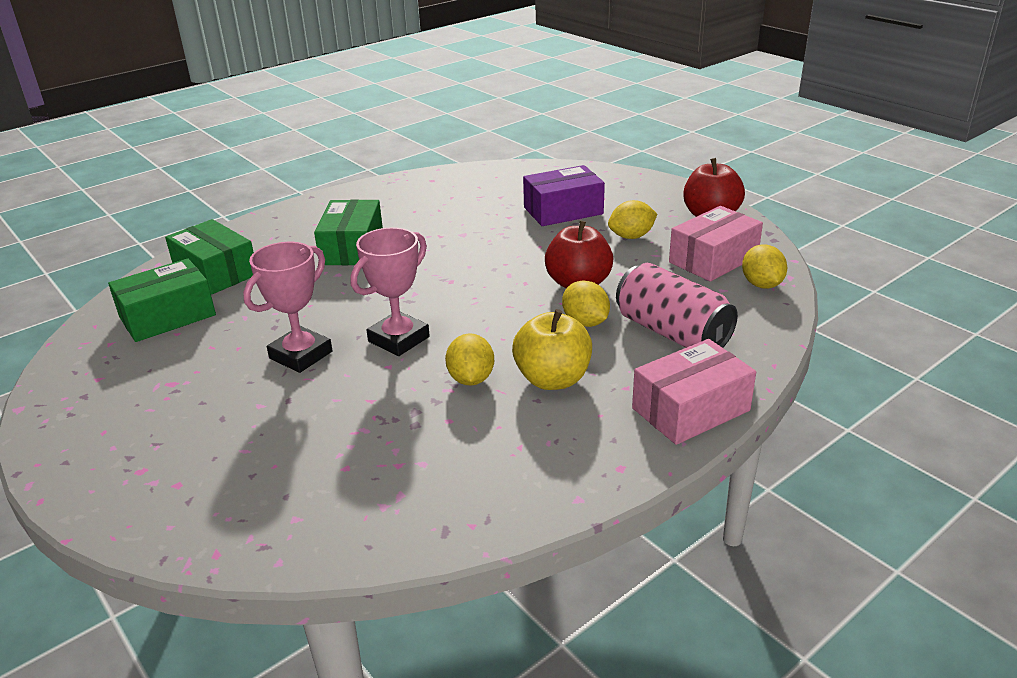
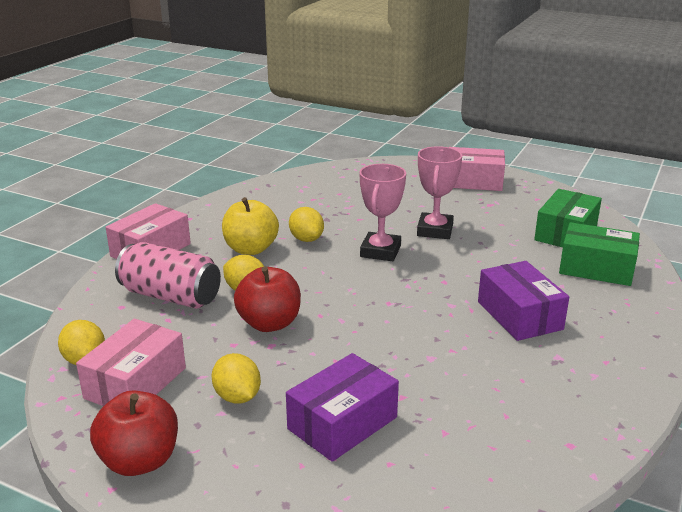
camera: 155 degrees right, 5 degrees down
(116, 438) = (474, 181): none -> pink box
(352, 248) = (519, 315): green box -> purple box
(631, 236) = (237, 397): yellow lemon -> yellow lemon turned 75 degrees counterclockwise

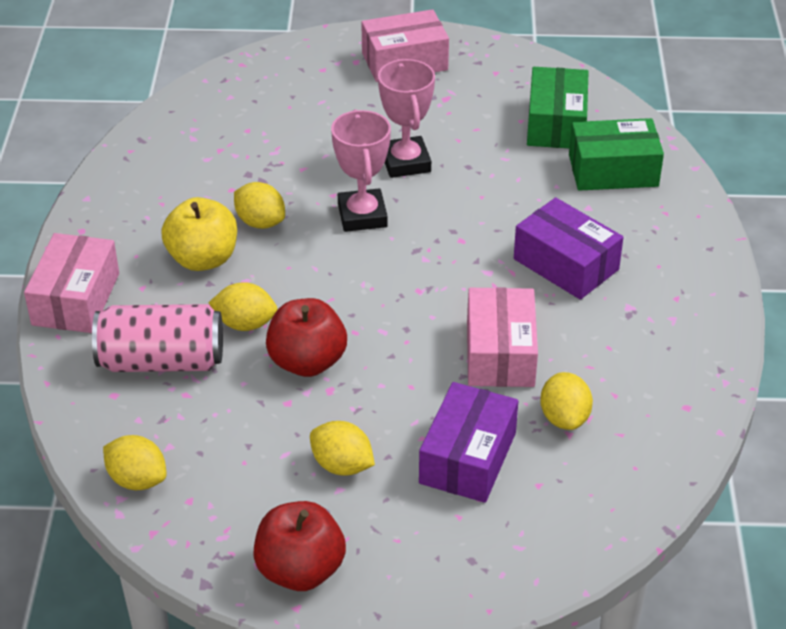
camera: 25 degrees left, 15 degrees up
(135, 383) = (220, 487): pink box -> pink box (500, 353)
(448, 419) = (564, 418): none -> yellow lemon

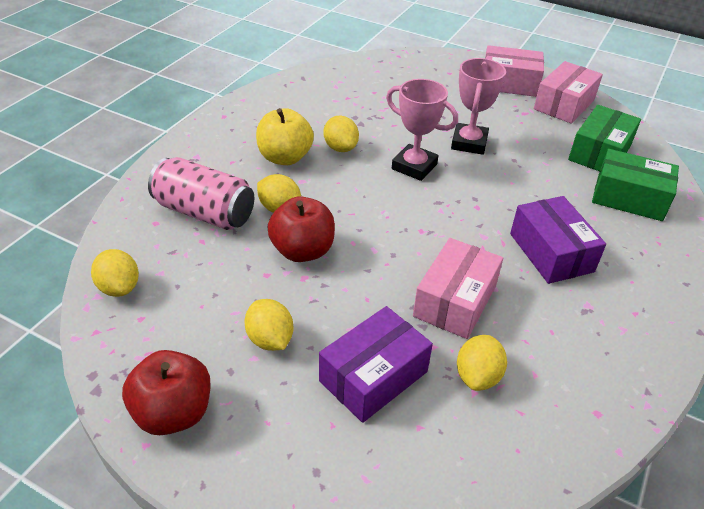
camera: 25 degrees right, 0 degrees up
(76, 299) = (185, 154): pink box -> pink box (564, 104)
(362, 215) = (414, 166): pink trophy -> pink trophy turned 75 degrees counterclockwise

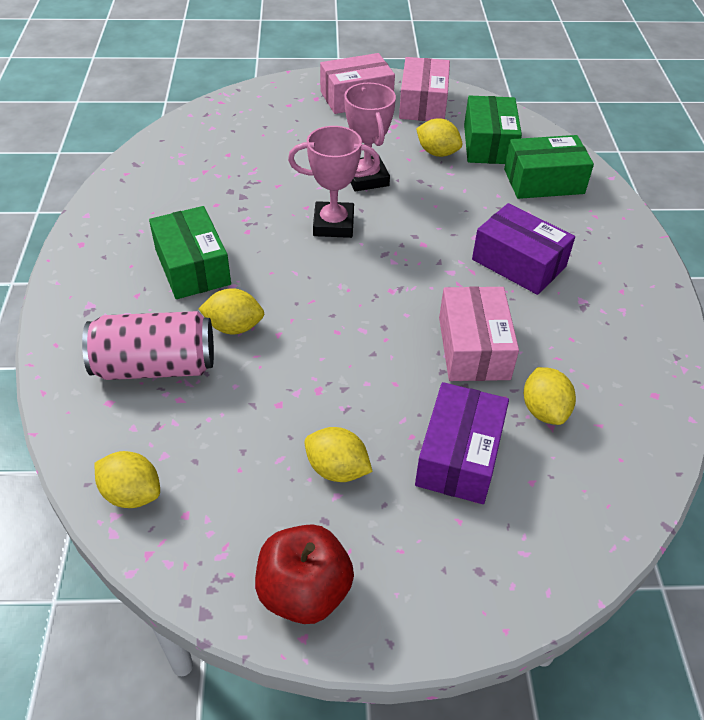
camera: 30 degrees left, 5 degrees up
(285, 157) = (192, 267): yellow apple -> green box
(302, 251) = (295, 362): red apple -> none
(340, 148) = (243, 232): yellow lemon -> yellow lemon (437, 153)

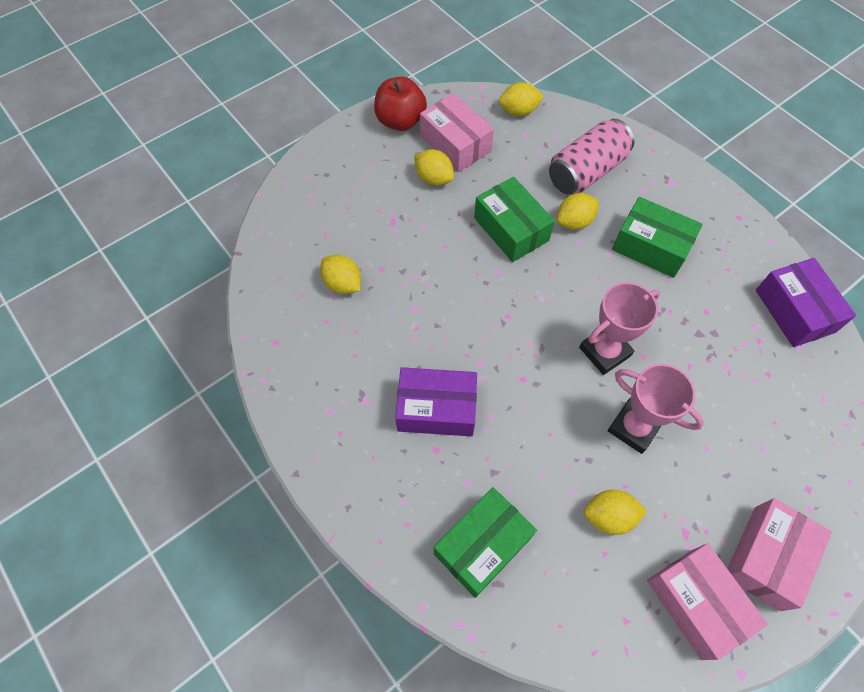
camera: 145 degrees right, 15 degrees up
(337, 469) = (433, 178): yellow lemon -> yellow lemon turned 45 degrees clockwise
(459, 456) = (375, 224): purple box -> purple box (794, 311)
(473, 348) = (416, 303): pink box -> pink box (455, 143)
(489, 144) = (574, 573): green box -> green box (511, 229)

